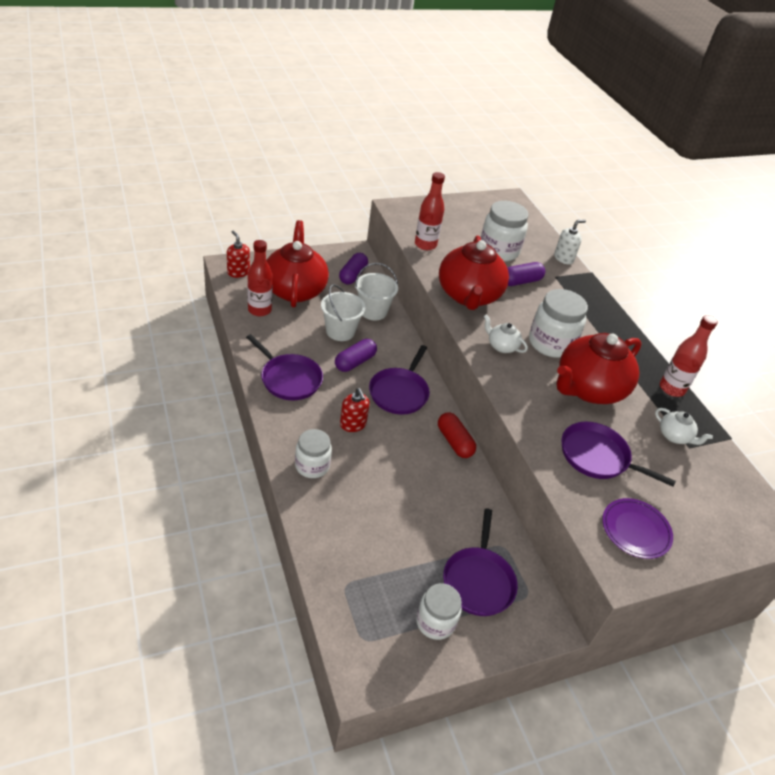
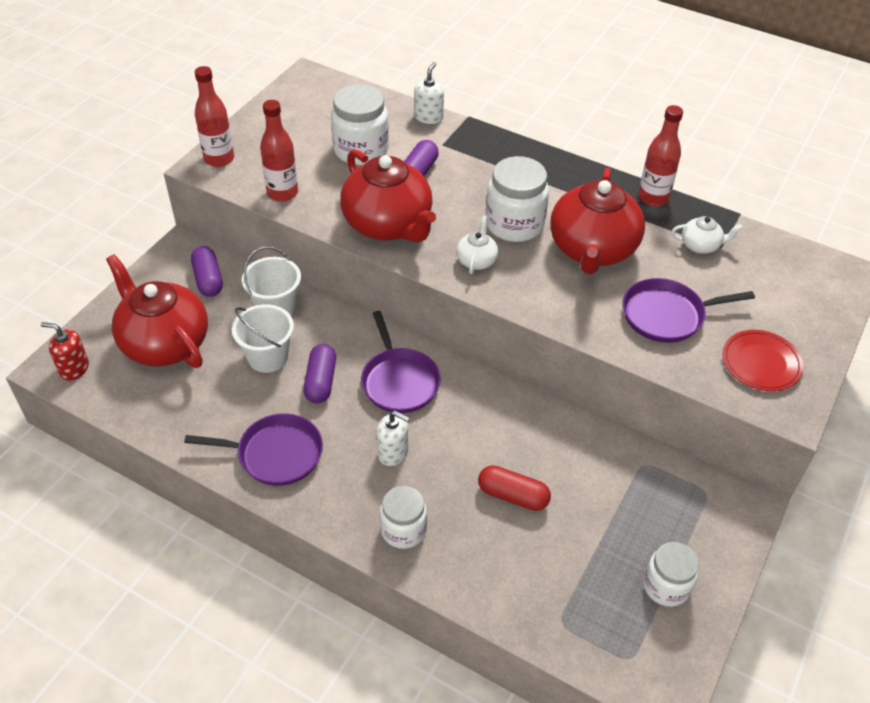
camera: 35 degrees left, 5 degrees up
(259, 310) = (152, 397): red bottle -> red bottle (219, 159)
(353, 424) = (393, 452): red soap dispenser -> white soap dispenser
(454, 442) = (501, 394): red capsule -> red capsule (513, 496)
(478, 580) = (658, 515): purple pan -> none
(501, 346) = (476, 260): white teapot -> white teapot turned 105 degrees clockwise
(635, 530) = (761, 363): purple plate -> red plate

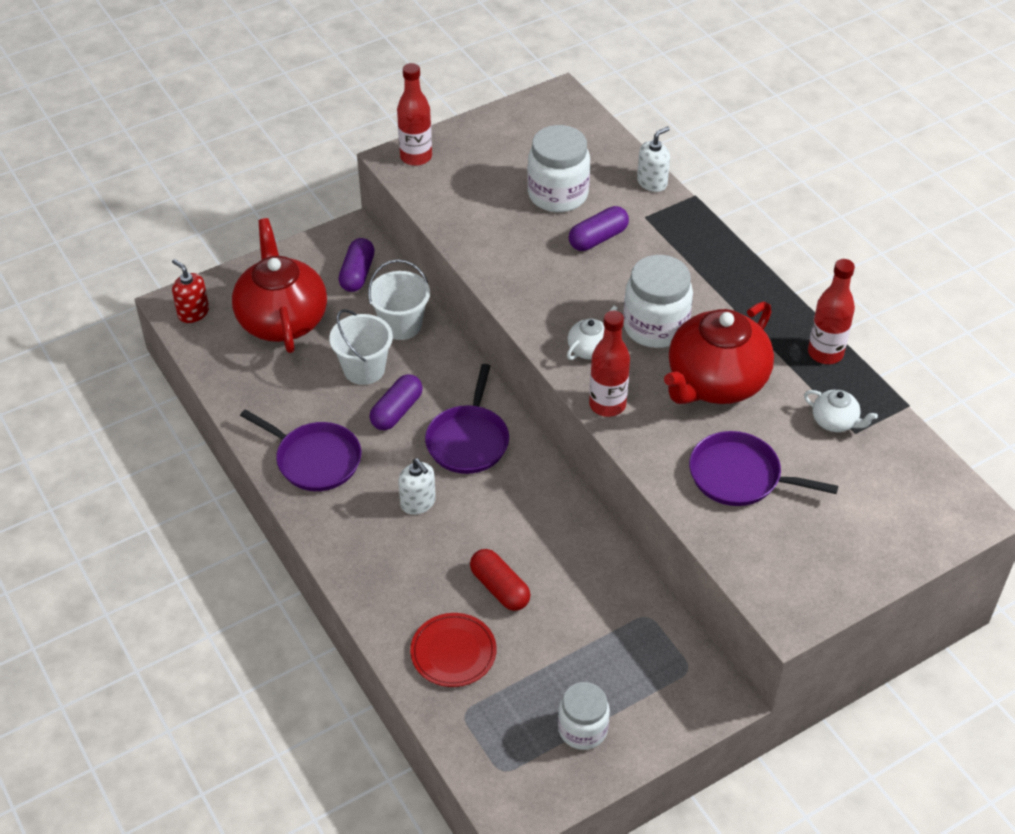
camera: 30 degrees right, 0 degrees up
(282, 193) = (452, 213): red bottle -> red bottle (607, 404)
(388, 225) = (530, 281): red teapot -> none
(403, 530) = (381, 573): white jar -> none
(761, 363) = (798, 560): red plate -> red plate (453, 652)

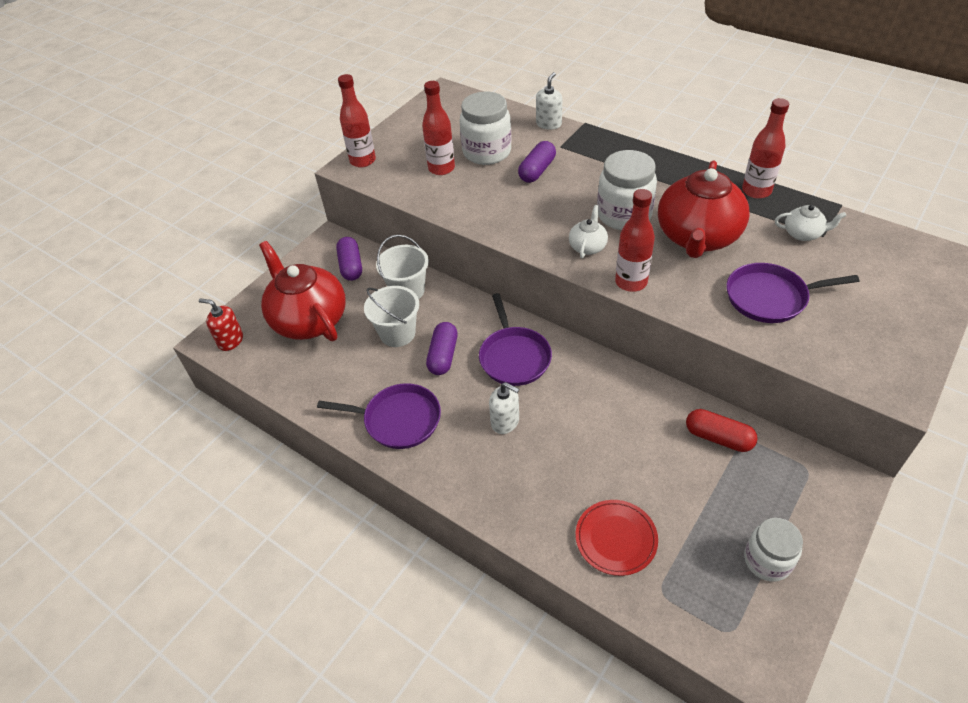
camera: 20 degrees left, 0 degrees up
(495, 197) = (441, 168): none -> red bottle
(499, 588) = (616, 466): red capsule -> red capsule (718, 438)

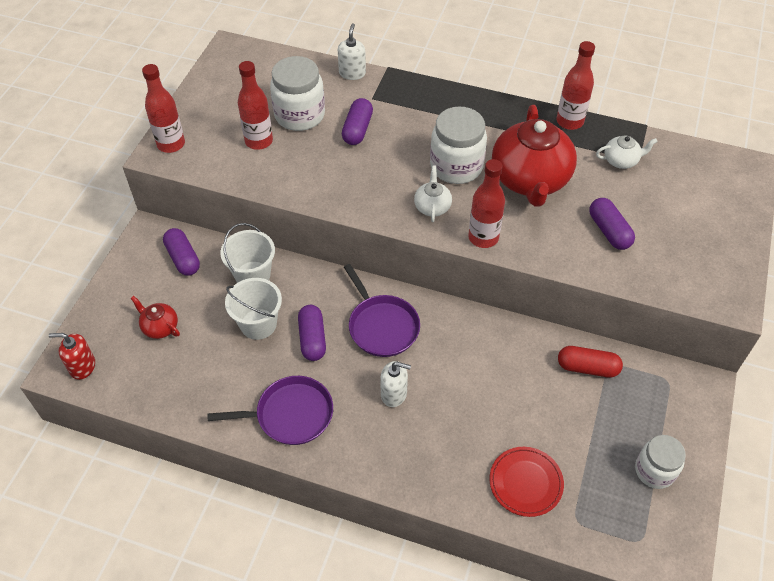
camera: 20 degrees left, 5 degrees up
(309, 320) = (160, 327): red teapot -> red teapot, size x0.45
(770, 297) = (609, 231): purple pan -> purple capsule

